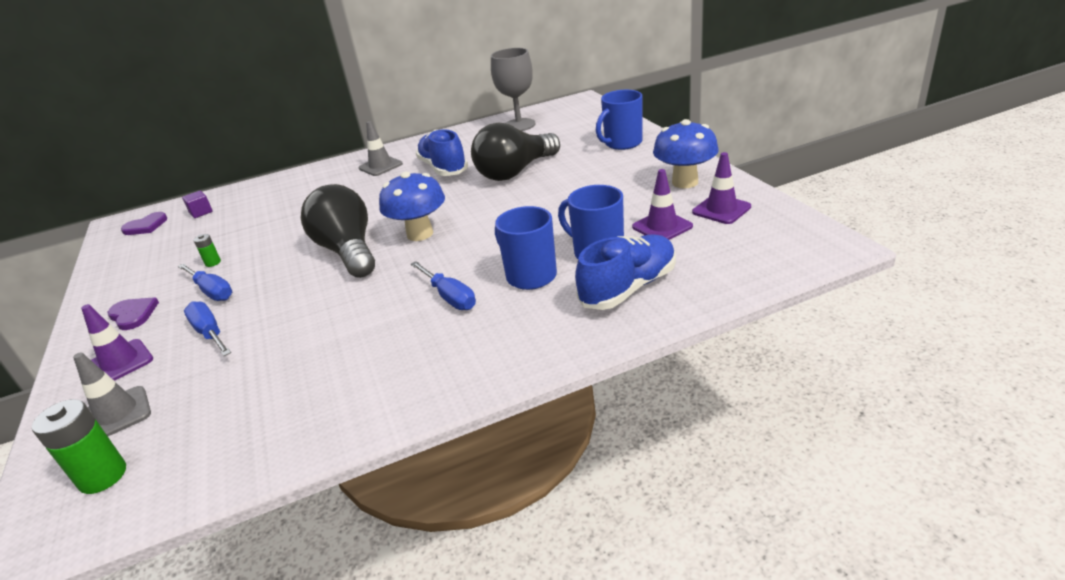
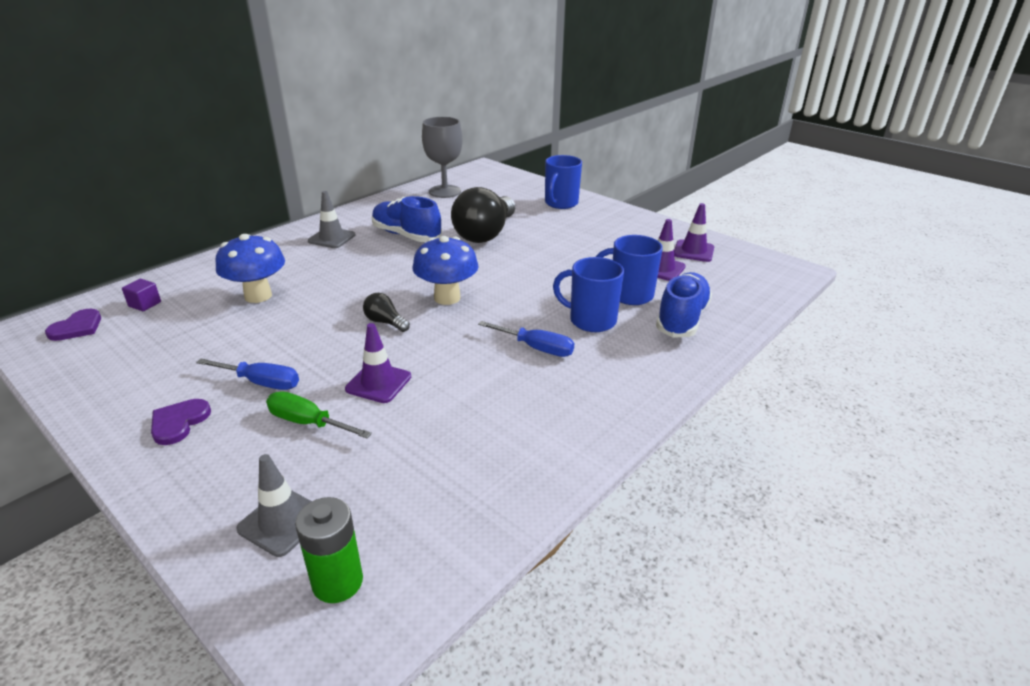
camera: 30 degrees left, 0 degrees up
(120, 362) = (222, 473): purple traffic cone -> purple traffic cone (378, 383)
(133, 314) = (179, 422): purple heart -> purple heart turned 90 degrees counterclockwise
(210, 333) = (308, 423): blue screwdriver -> green screwdriver
(213, 263) = (227, 354): green battery -> none
(348, 251) = (385, 322): black light bulb -> black light bulb, size x0.44
(685, 182) = (645, 232): blue mushroom -> blue mushroom (258, 296)

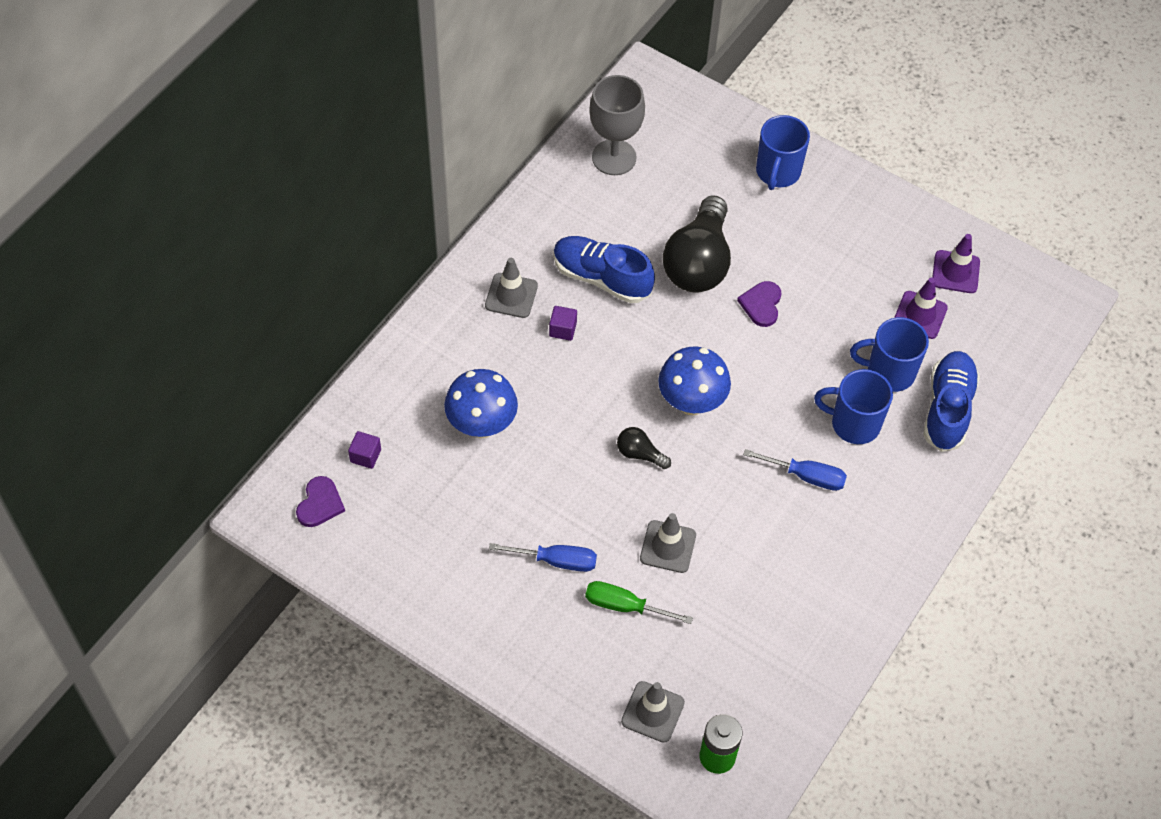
camera: 10 degrees left, 25 degrees up
(179, 422) = (509, 621): purple heart -> purple heart (761, 304)
(361, 255) = (563, 329): none -> purple cube
(378, 383) = (668, 547): purple traffic cone -> grey traffic cone

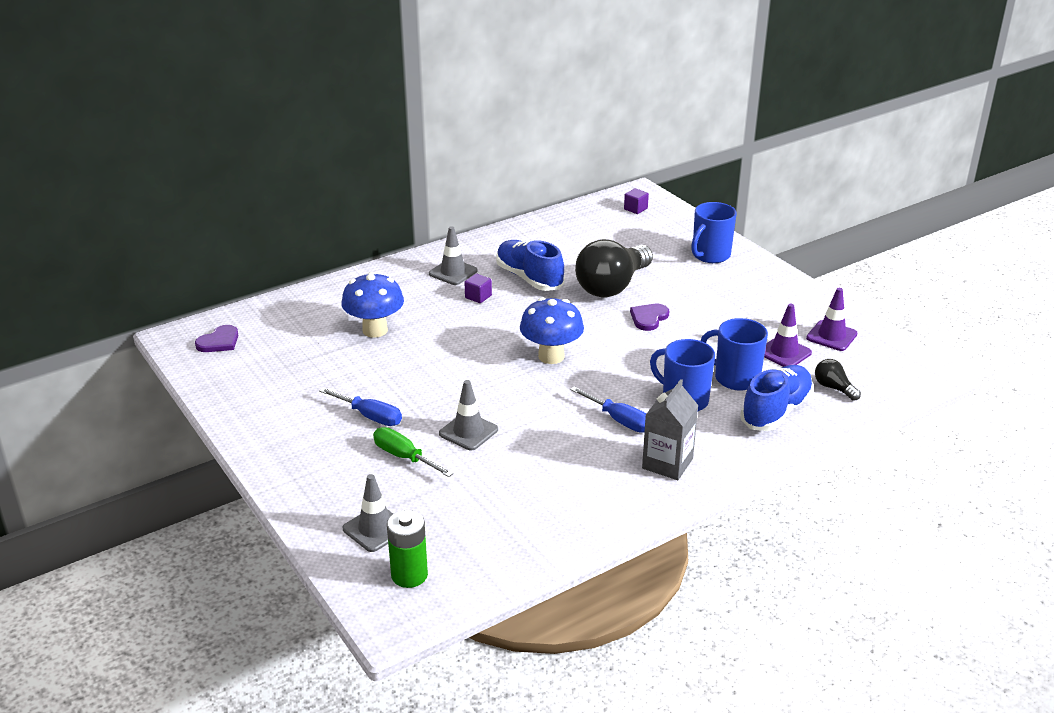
camera: 25 degrees right, 25 degrees down
(365, 456) = (275, 326): purple cube -> purple cube (635, 209)
(614, 157) = (585, 224): grey goblet -> none
(640, 454) = (486, 374): black light bulb -> black light bulb (833, 388)
(879, 521) = (667, 463): none -> grey carton

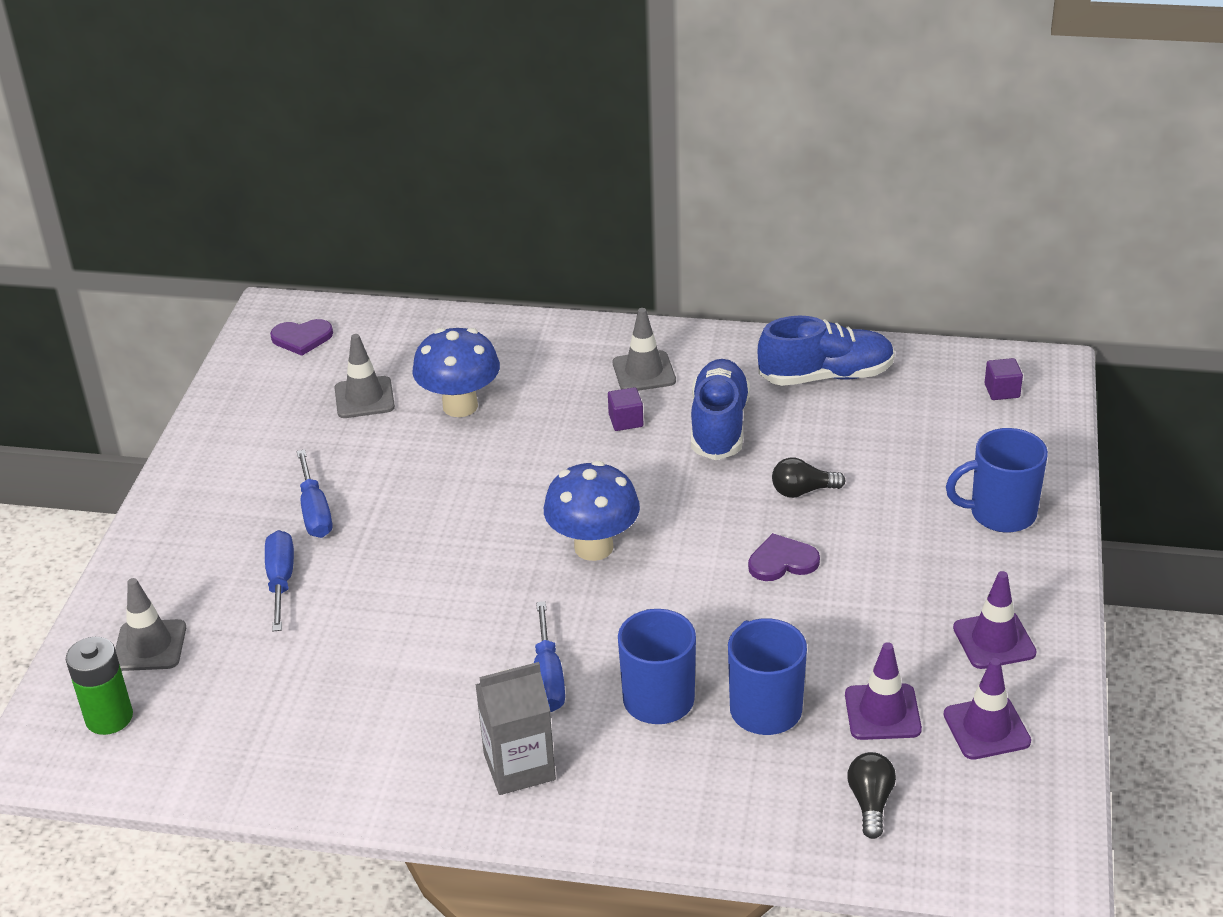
camera: 45 degrees right, 5 degrees up
(404, 457) = (281, 581): green screwdriver -> blue screwdriver
(468, 432) = (378, 590): grey traffic cone -> grey traffic cone (364, 398)
(612, 286) = (802, 491): black light bulb -> black light bulb, size x0.44
(776, 411) = (746, 785): blue shoe -> blue shoe (826, 376)
(783, 303) = (994, 640): none -> purple traffic cone

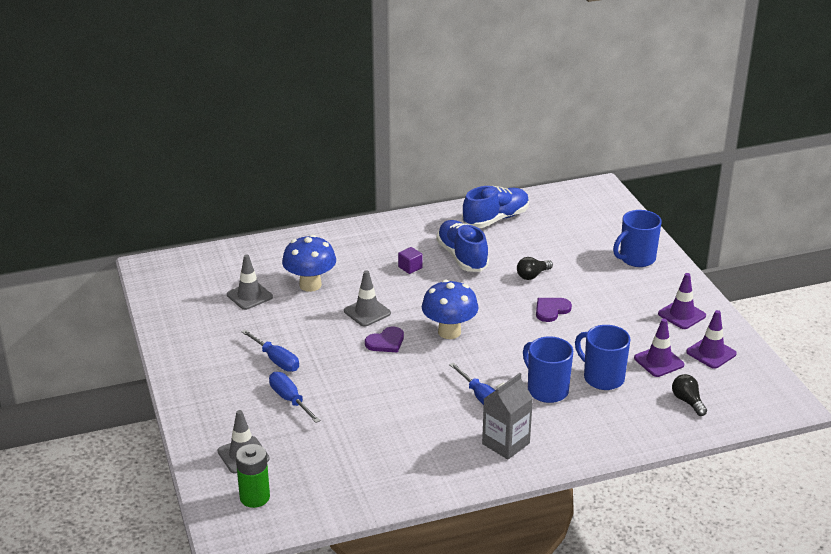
camera: 30 degrees left, 5 degrees down
(302, 338) = (180, 275): purple heart -> purple heart (386, 342)
(644, 372) = (398, 241): grey traffic cone -> grey traffic cone (367, 312)
(1002, 391) = (588, 203): purple cube -> none

